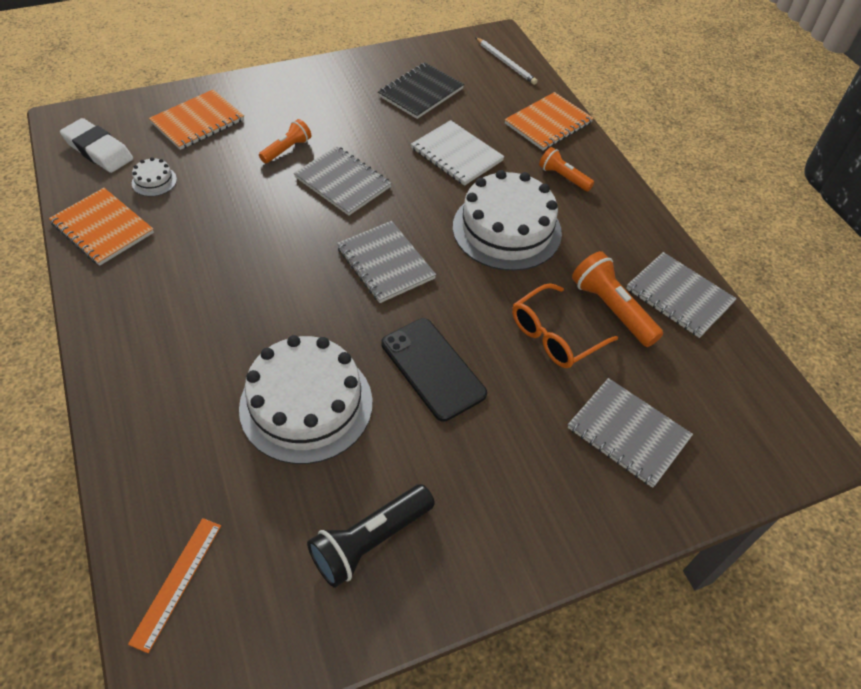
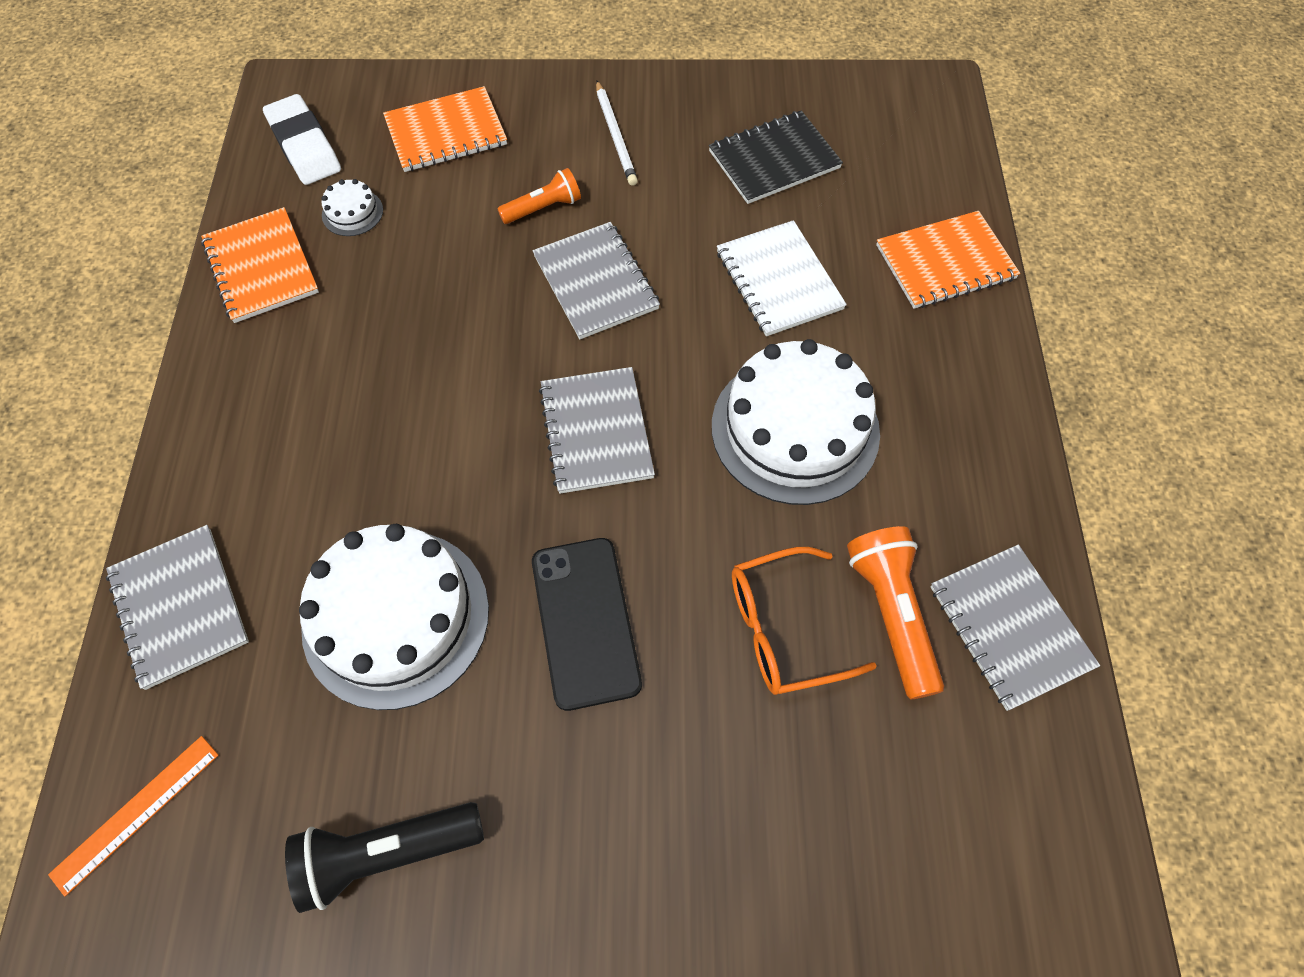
camera: 25 degrees right, 10 degrees up
(505, 63) = (928, 138): white pencil -> white pencil (615, 135)
(563, 177) = (923, 364): orange flashlight -> none
(628, 433) = (817, 828): grey notebook -> grey notebook (180, 607)

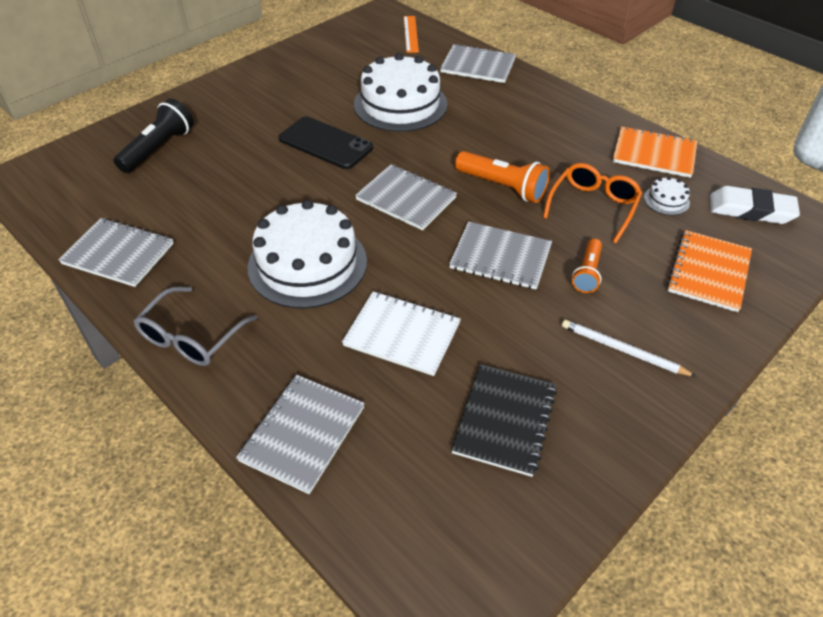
camera: 135 degrees right, 15 degrees down
(386, 854) = (321, 66): black flashlight -> black flashlight (158, 148)
(782, 629) = (236, 189): orange glasses -> orange glasses (593, 206)
(891, 613) = (187, 223): orange flashlight -> orange flashlight (503, 187)
(945, 262) = (303, 434): orange notebook -> grey notebook
(986, 430) = (191, 337): none -> grey glasses

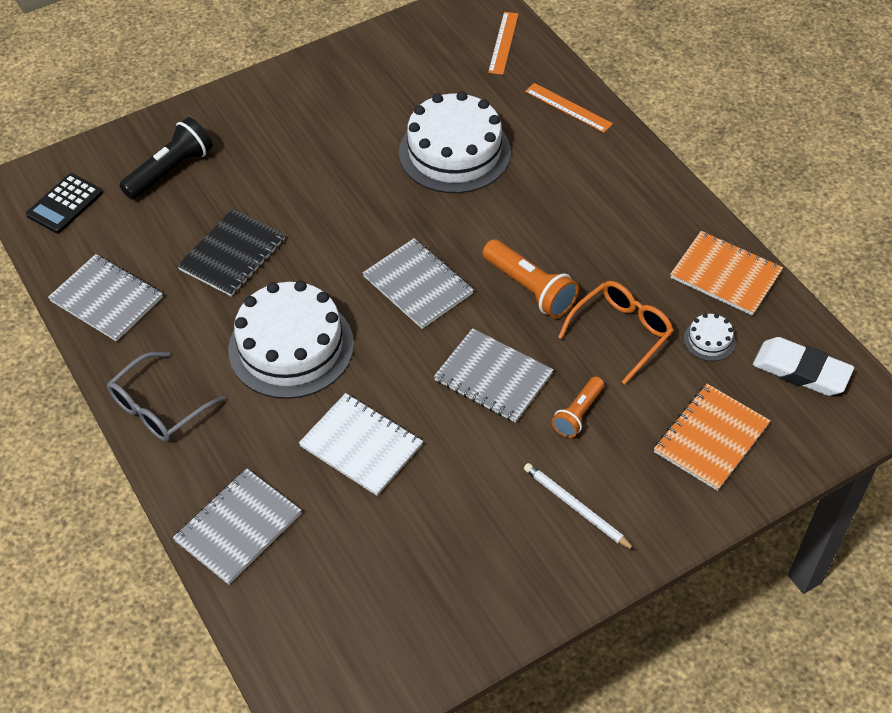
camera: 15 degrees right, 5 degrees up
(63, 186) = (65, 204): none -> black calculator
(325, 143) = (352, 194): black phone -> none
(478, 66) = (568, 108): grey notebook -> orange ruler
(504, 420) = (428, 554): black notebook -> black notebook (232, 254)

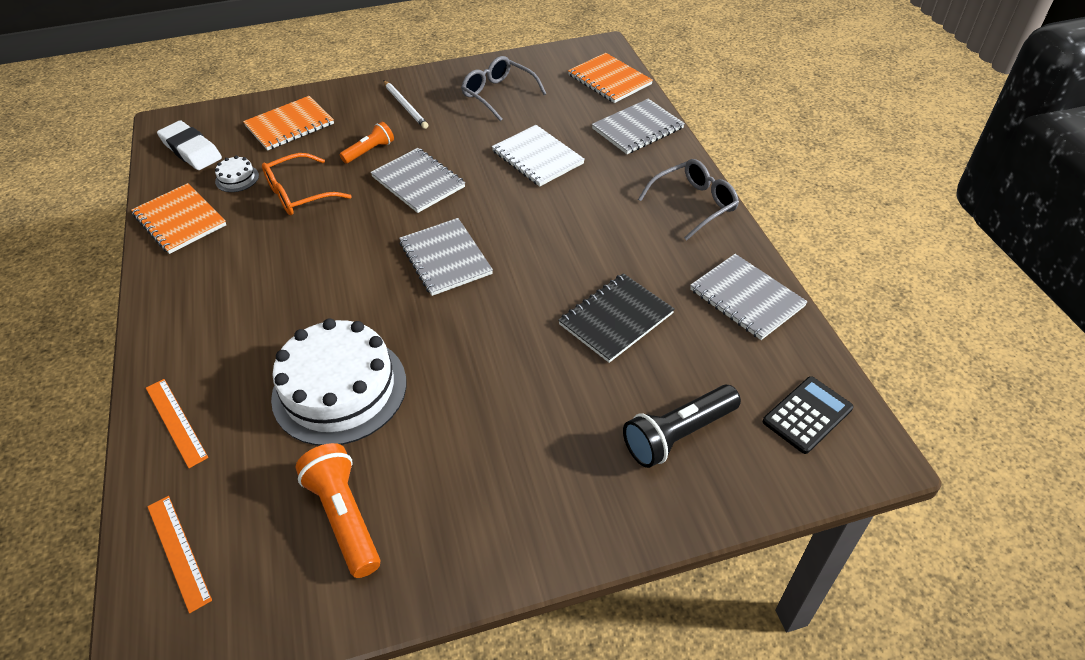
camera: 165 degrees left, 5 degrees down
(291, 347) = (575, 229): white cake -> none
(293, 633) = (609, 80): none -> orange notebook
(454, 561) = (498, 94): none -> grey glasses
(503, 43) = (179, 551): orange ruler -> orange ruler turned 60 degrees counterclockwise
(530, 288) = (349, 238): orange flashlight -> orange flashlight (344, 517)

